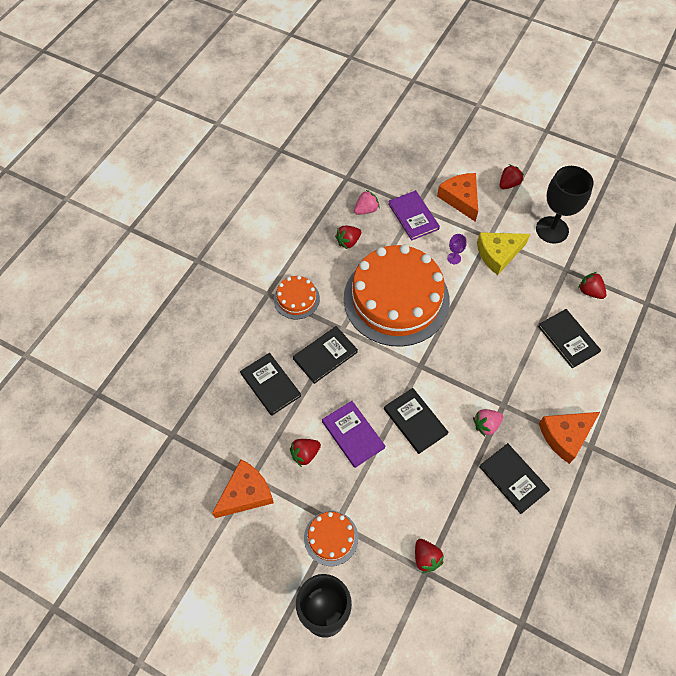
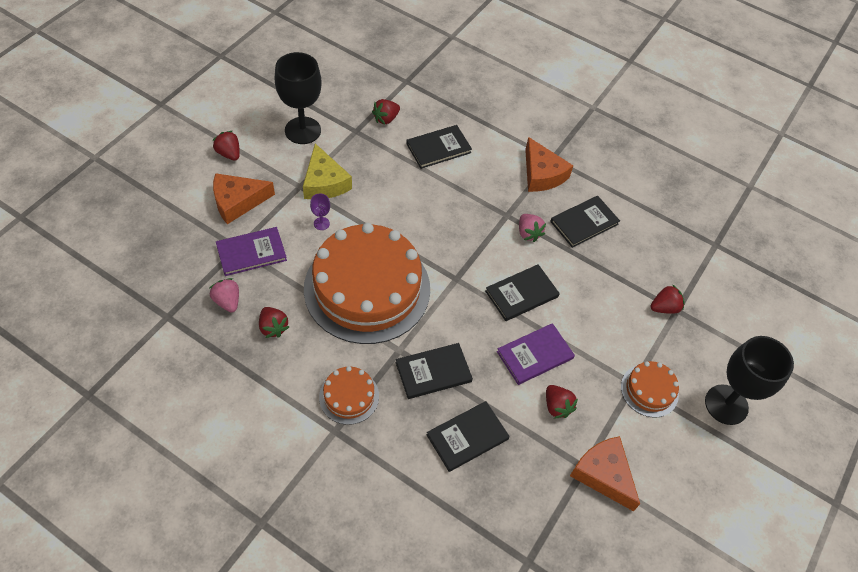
camera: 90 degrees left, 5 degrees down
(325, 355) = (433, 372): black book -> black book turned 75 degrees counterclockwise

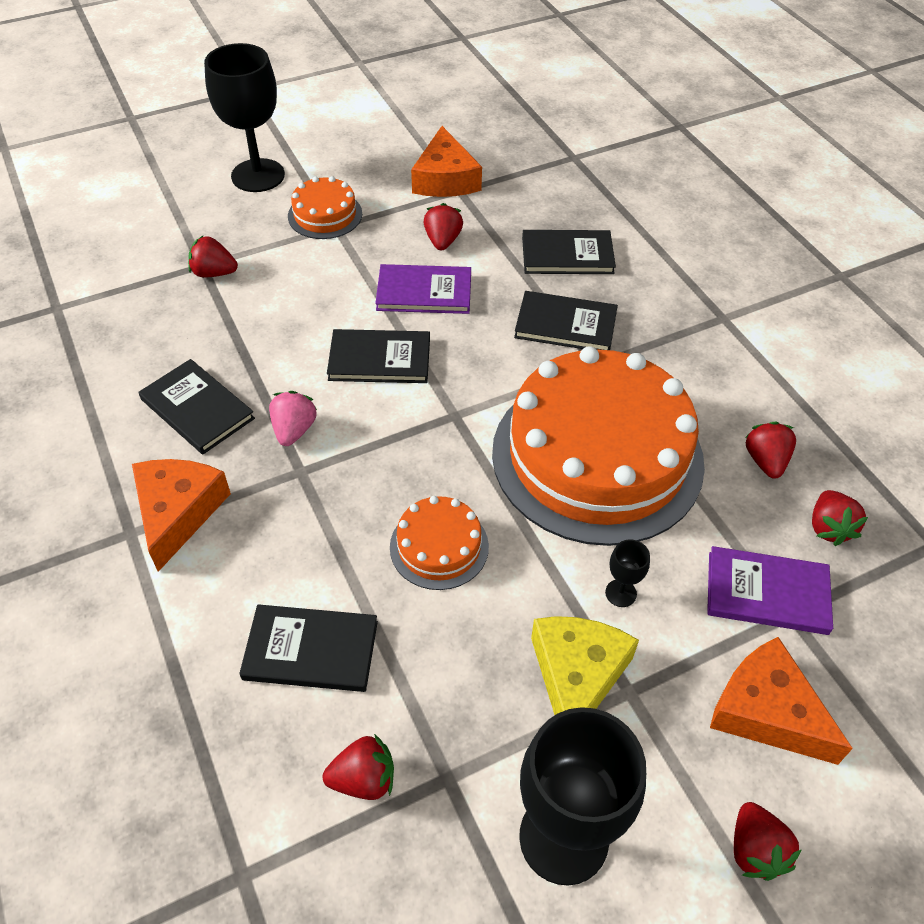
camera: 145 degrees left, 5 degrees down
(227, 301) = (829, 528): pink strawberry -> red strawberry
(237, 202) = (766, 711): orange cheese -> orange cheese turned 150 degrees counterclockwise
(321, 223) = (621, 593): purple goblet -> black goblet
(349, 396) = (690, 342): orange cake -> orange cake (439, 546)
(584, 223) = (197, 409): black book -> black book turned 45 degrees clockwise

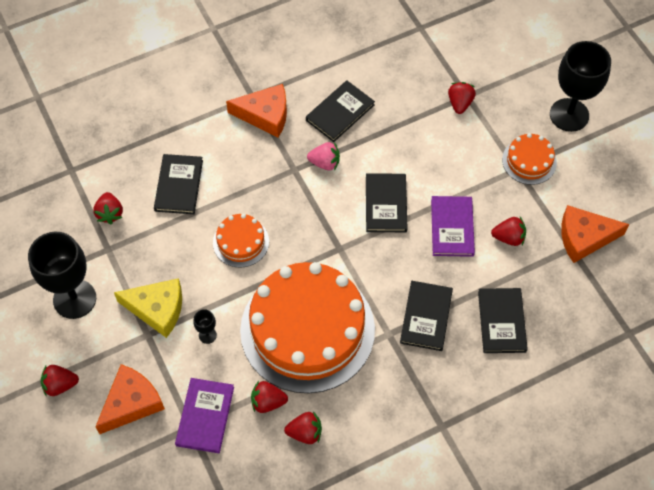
camera: 90 degrees right, 10 degrees up
(829, 528) = (251, 463): red strawberry -> red strawberry (268, 402)

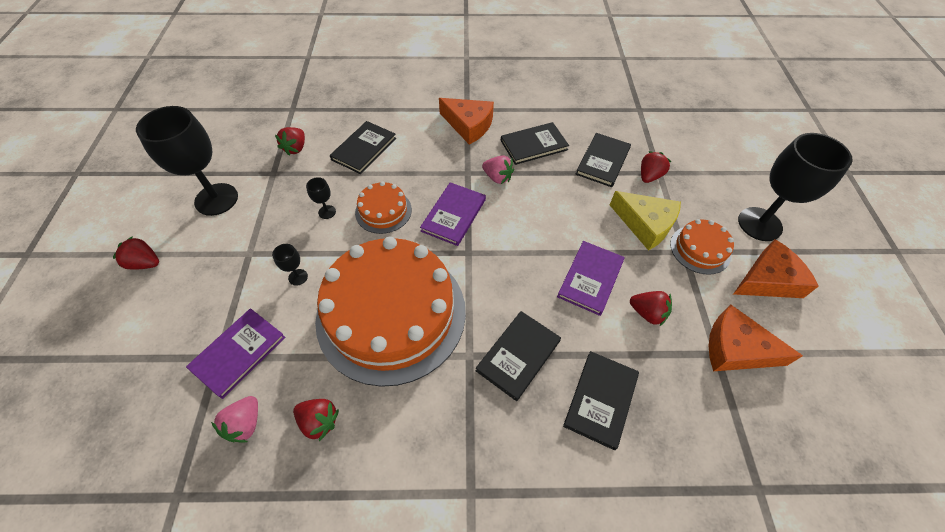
camera: 25 degrees right, 5 degrees down
(131, 403) = (187, 307): orange cheese -> orange cheese (768, 280)
(157, 309) = (273, 236): yellow cheese -> yellow cheese (645, 224)
(189, 265) = (327, 212): none -> black goblet
(251, 461) = (245, 424): none -> pink strawberry
(268, 402) = (306, 368): red strawberry -> none
(307, 218) = (454, 215): none -> purple book
(386, 204) = (534, 232): black book -> black book (603, 161)

